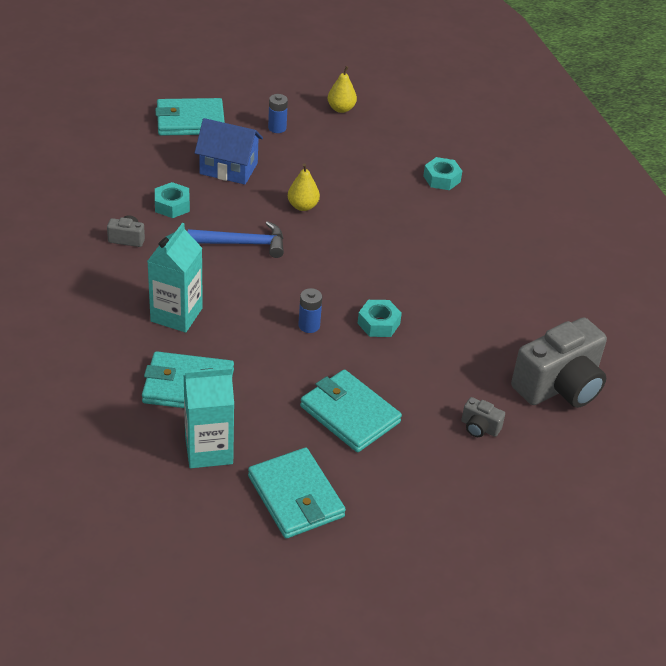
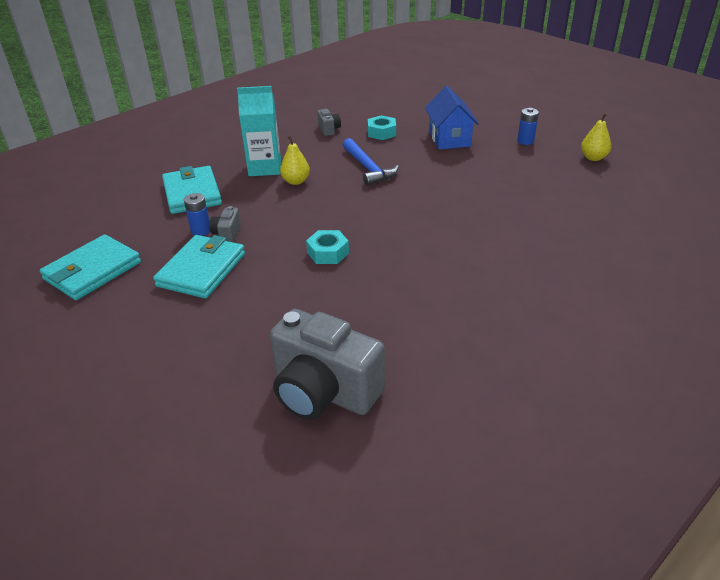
camera: 70 degrees right, 5 degrees down
(190, 121) = (485, 111): turquoise wallet -> none
(209, 450) = (129, 220): turquoise carton -> none
(302, 206) = (442, 178): yellow pear -> yellow pear (296, 181)
(309, 325) = (297, 221): blue battery -> blue battery (201, 231)
(441, 179) = (569, 230): turquoise nut -> none
(479, 427) = (225, 349): grey camera -> grey camera (227, 234)

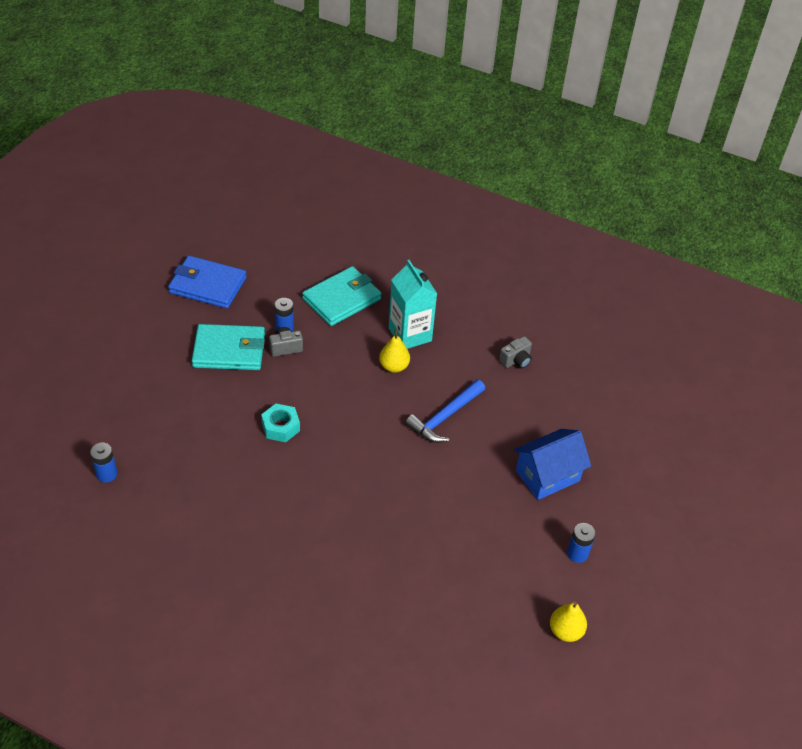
camera: 65 degrees right, 10 degrees up
(92, 271) = (208, 285): turquoise wallet -> blue wallet
(324, 392) = (107, 474): grey camera -> blue battery
(381, 133) = (531, 409): turquoise nut -> none

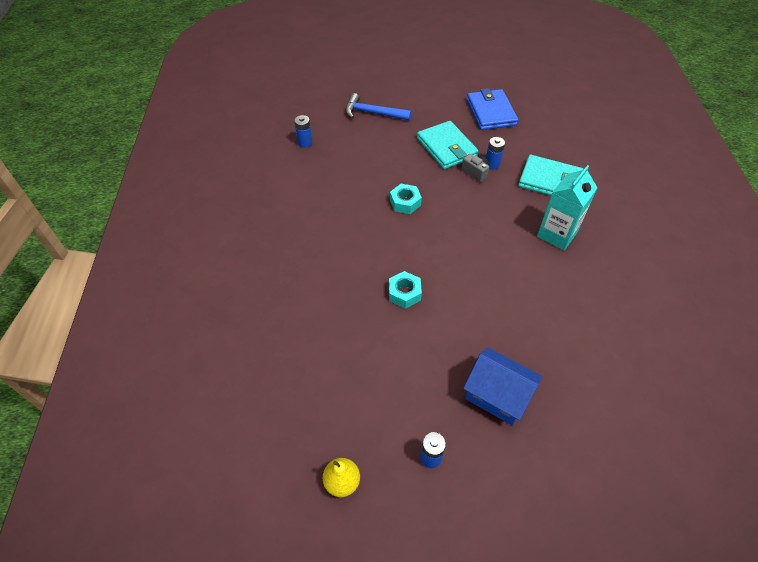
camera: 65 degrees right, 5 degrees up
(394, 366) = (516, 239): yellow pear -> none
(398, 487) = (404, 293): none -> turquoise nut
(445, 417) = (496, 293): blue hammer -> blue hammer (373, 113)
(516, 360) = (601, 317): grey camera -> none

